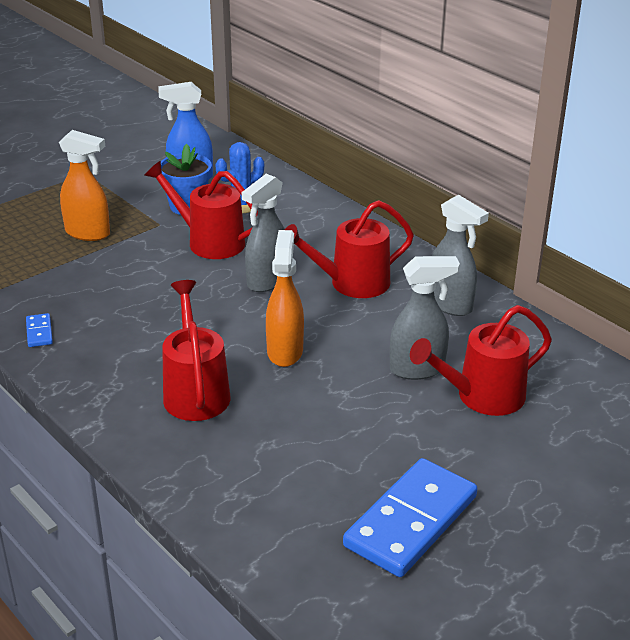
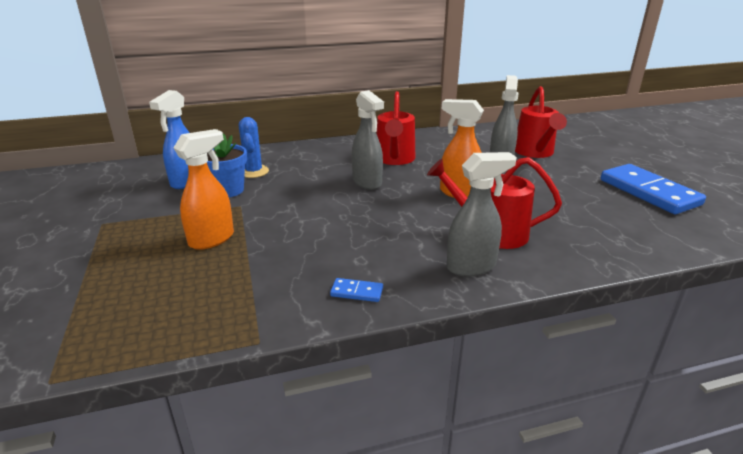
camera: 65 degrees left, 5 degrees down
(208, 241) = (291, 192): red watering can -> none
(450, 305) = (440, 141): grey spray bottle -> grey spray bottle (471, 266)

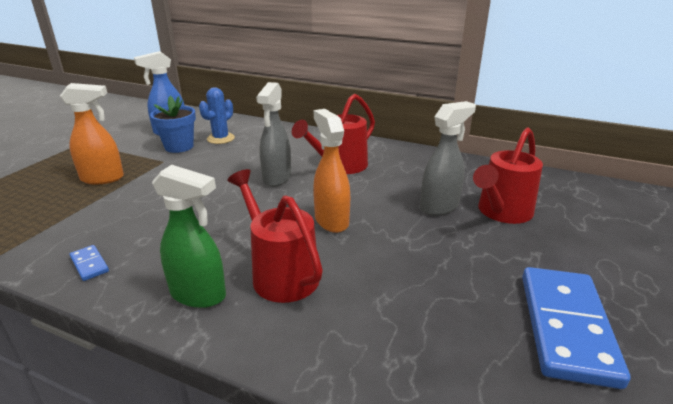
camera: 40 degrees right, 0 degrees up
(471, 266) = (199, 295): grey spray bottle -> green spray bottle

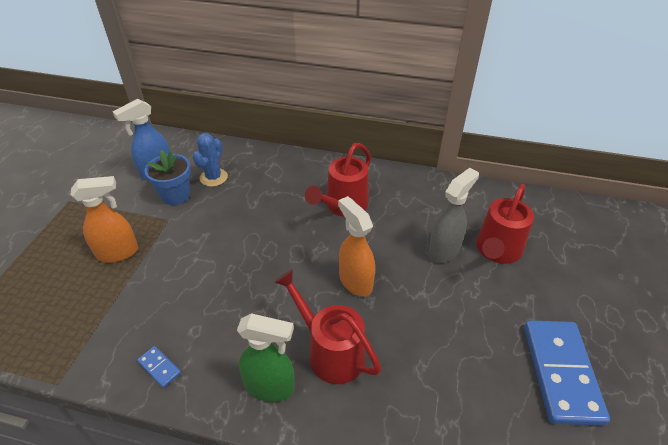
camera: 10 degrees left, 15 degrees up
(277, 178) = (289, 231): grey spray bottle -> none

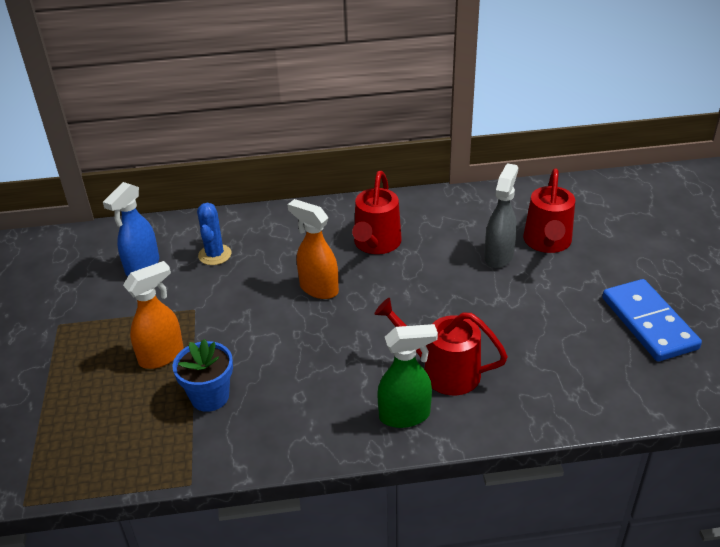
camera: 20 degrees left, 5 degrees down
(159, 367) = (286, 437): blue domino -> none
(176, 195) = (184, 284): blue flower pot -> blue flower pot (210, 397)
(355, 281) = (430, 307): orange spray bottle -> orange spray bottle (318, 288)

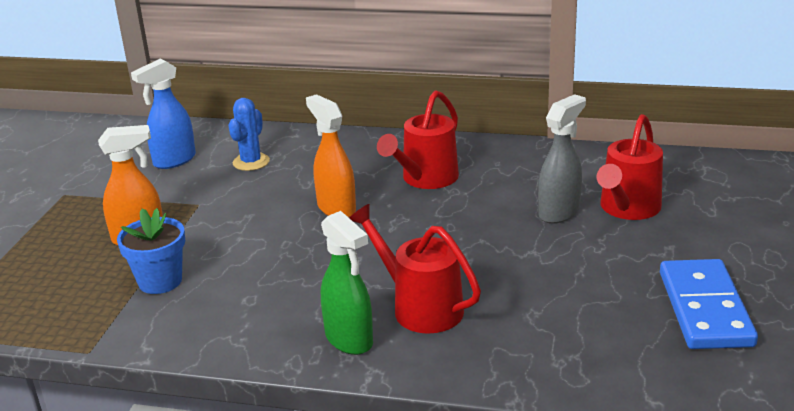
camera: 20 degrees right, 10 degrees down
(405, 416) = (349, 340): green spray bottle -> green spray bottle turned 45 degrees clockwise

